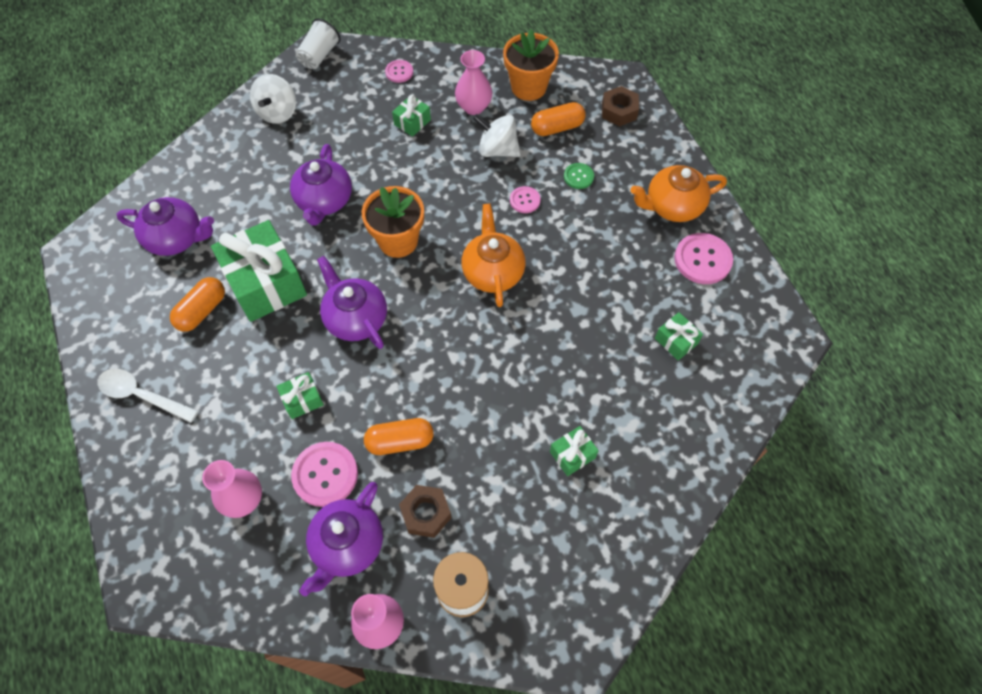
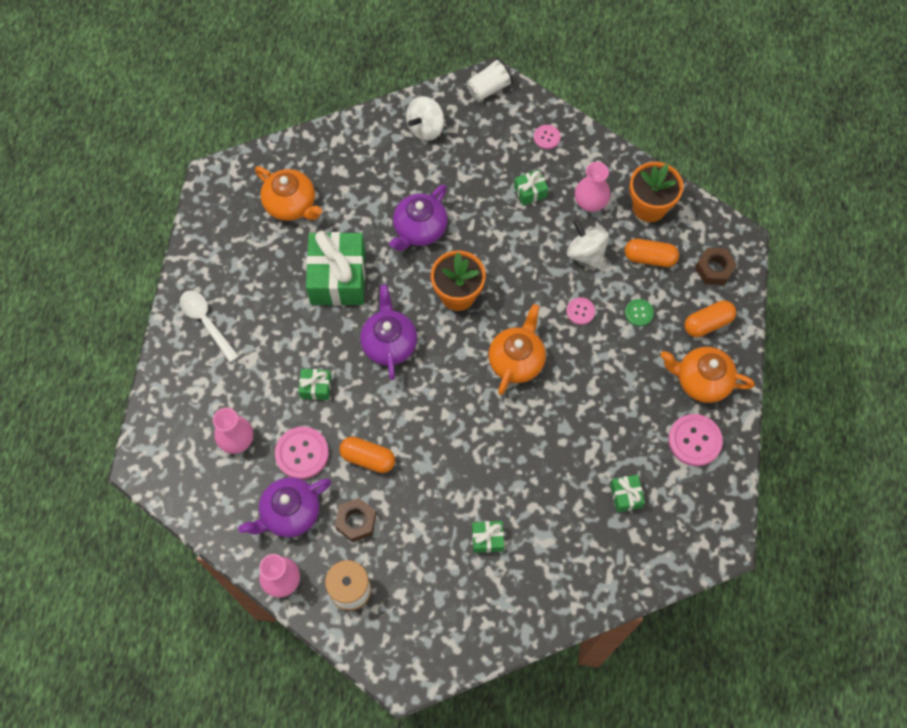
camera: 30 degrees right, 5 degrees up
(176, 238) = (291, 204): purple teapot -> orange teapot
(202, 311) = (280, 276): orange capsule -> orange capsule (707, 323)

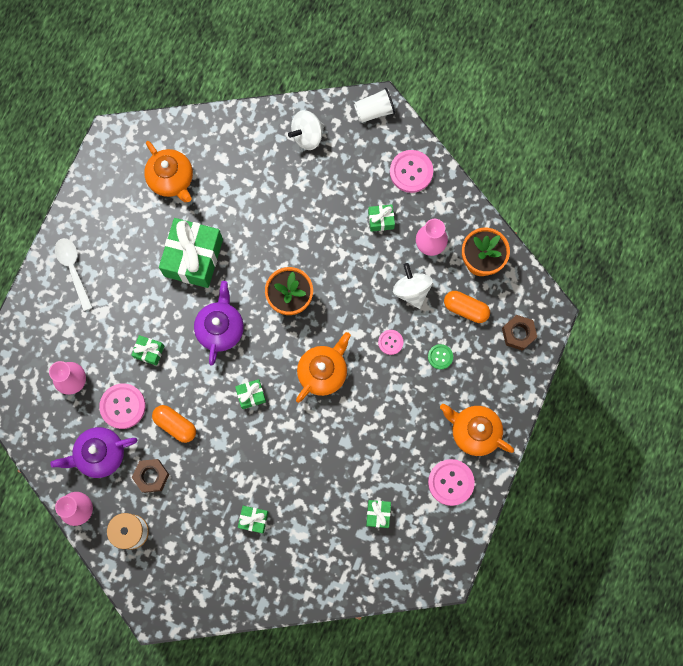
camera: 15 degrees right, 10 degrees up
(419, 229) = (275, 231): purple teapot -> none
(444, 405) = (251, 395): none -> green gift
(546, 137) = (411, 172): pink button -> pink button, size x1.78
(707, 323) = (496, 382): orange capsule -> none

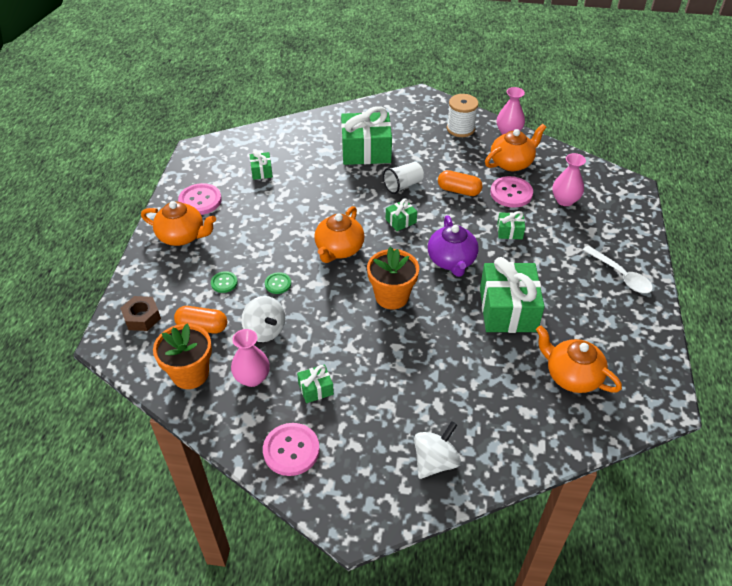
camera: 165 degrees right, 30 degrees down
(100, 454) = (512, 163): purple teapot -> orange teapot
(151, 476) = (462, 159): brown nut -> none
(253, 519) = (366, 151): green gift -> green gift, size x2.19
(374, 111) = (358, 515): white cup -> white cup (403, 185)
(390, 342) = (278, 284): pink button -> green button

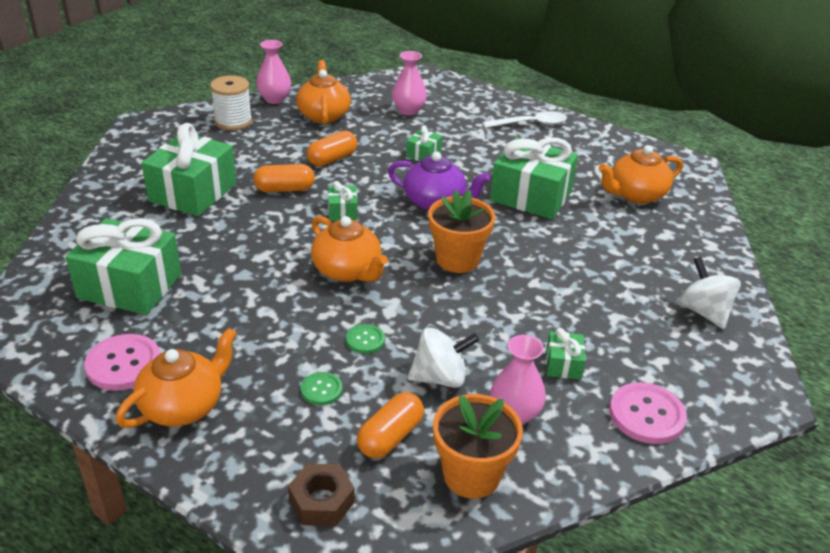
camera: 65 degrees left, 10 degrees down
(261, 171) = (130, 286): green gift -> green gift, size x2.19
(403, 185) = (284, 189): white cup -> orange capsule
(511, 193) = (368, 132): pink button -> none

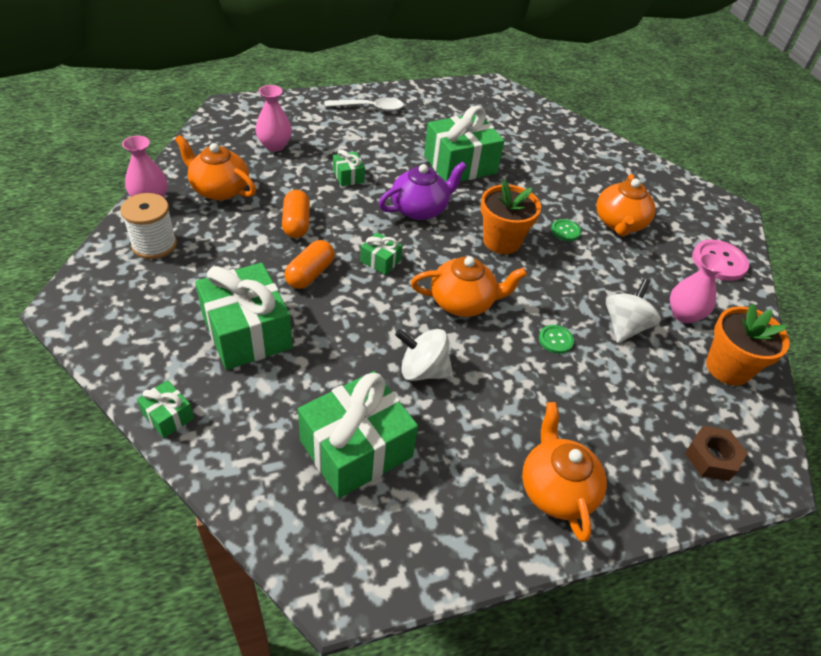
camera: 55 degrees left, 10 degrees up
(124, 364) = (470, 505): pink button -> none
(321, 390) = (594, 395): green button -> green button (565, 231)
(390, 437) = (668, 386): orange capsule -> none
(530, 124) = (369, 108): white spoon -> white spoon turned 60 degrees clockwise
(563, 364) = (651, 265): green gift -> green gift (168, 416)
(636, 194) = (505, 125): orange teapot -> orange teapot (619, 223)
(704, 312) = (644, 180): white spinning top -> white spinning top (423, 370)

